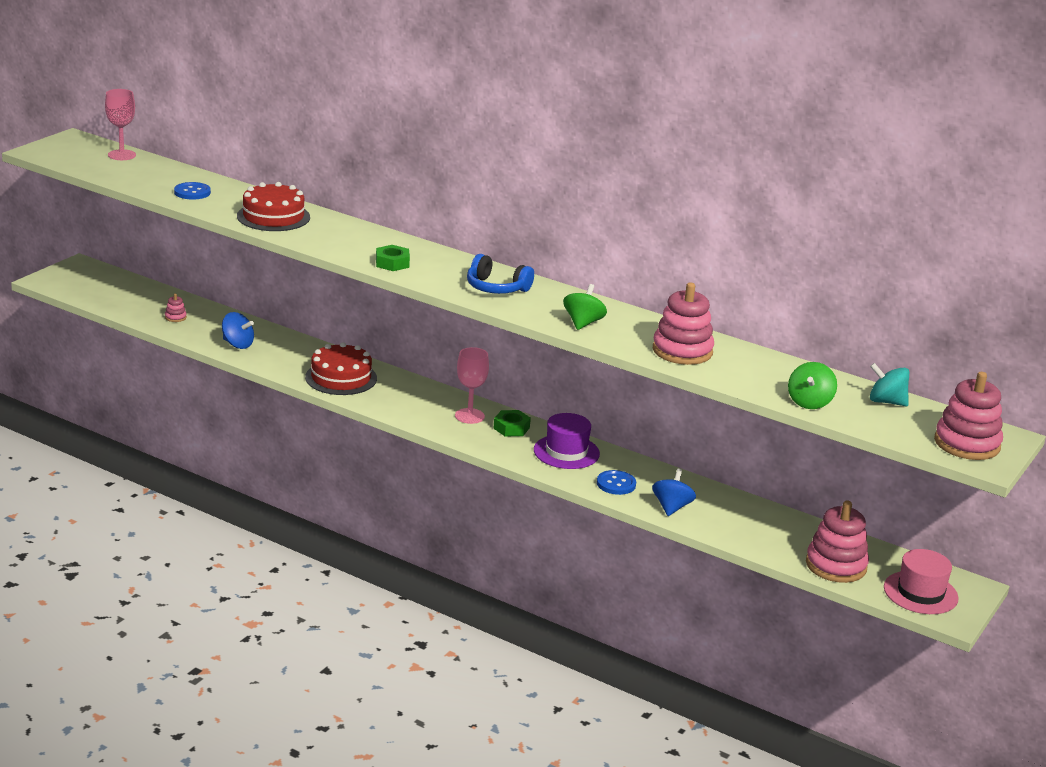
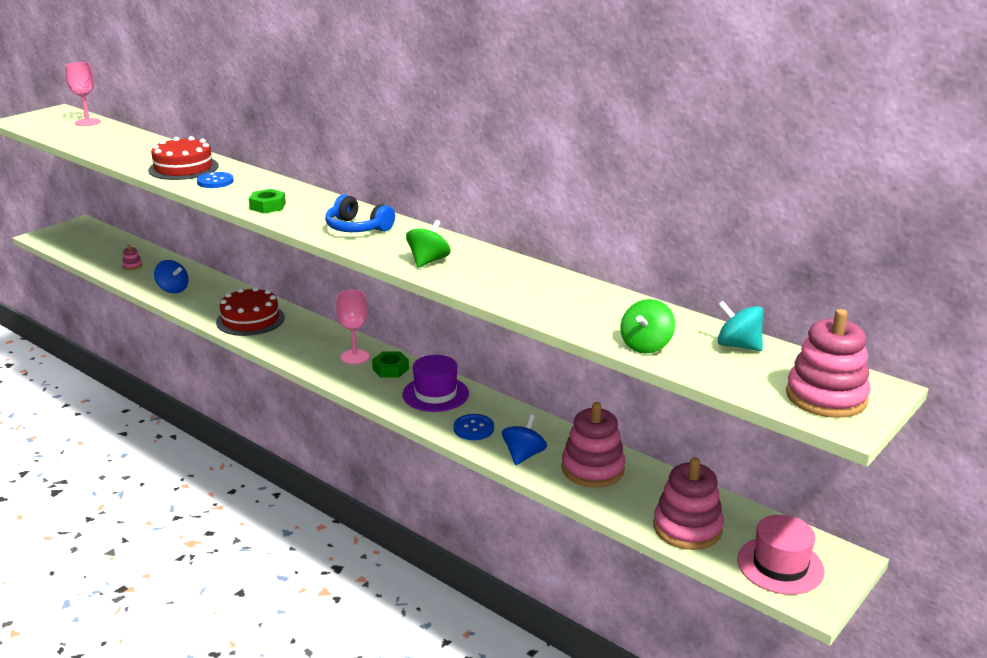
camera: 10 degrees right, 0 degrees up
(192, 192) = (125, 149): blue button -> blue button (215, 181)
(682, 351) = (522, 289): pink stacking toy -> pink stacking toy (592, 469)

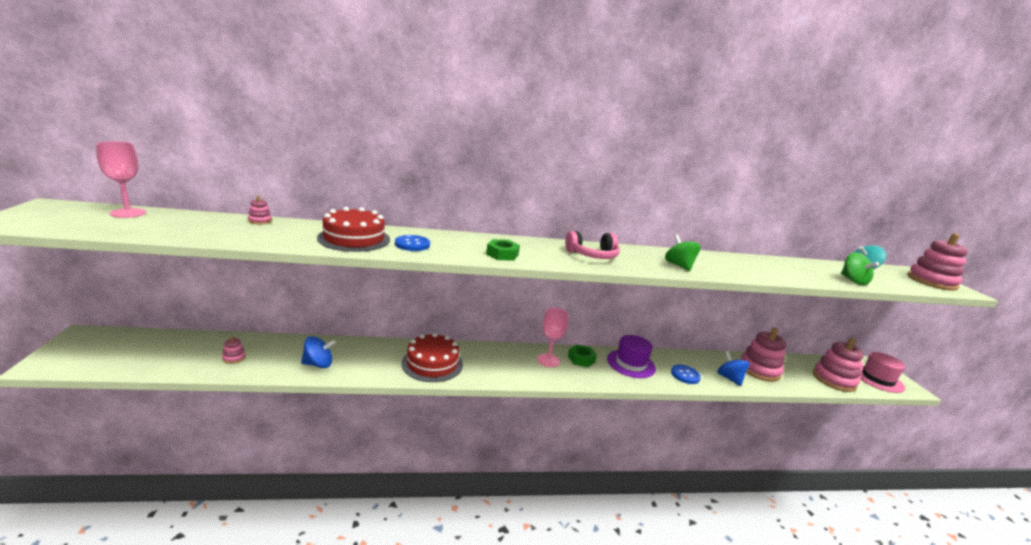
camera: 50 degrees left, 5 degrees down
(153, 141) = (260, 221): none -> pink stacking toy
(357, 228) = (592, 255): blue headphones -> pink headphones

